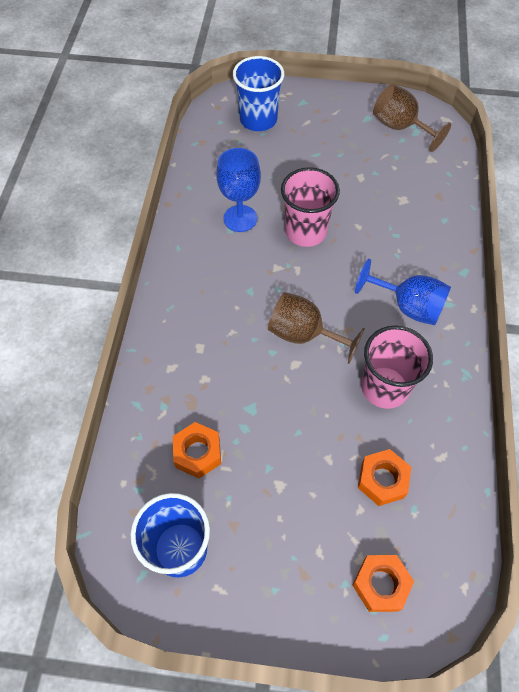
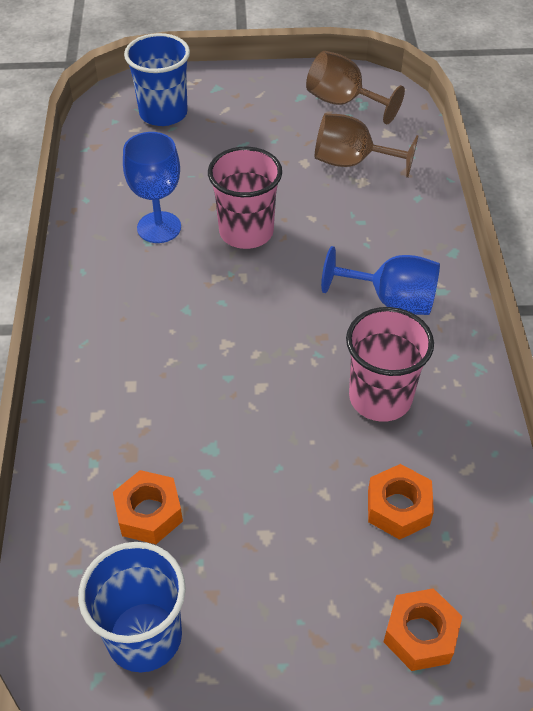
camera: 10 degrees left, 10 degrees down
(304, 334) = (265, 351): brown goblet -> brown goblet (352, 162)

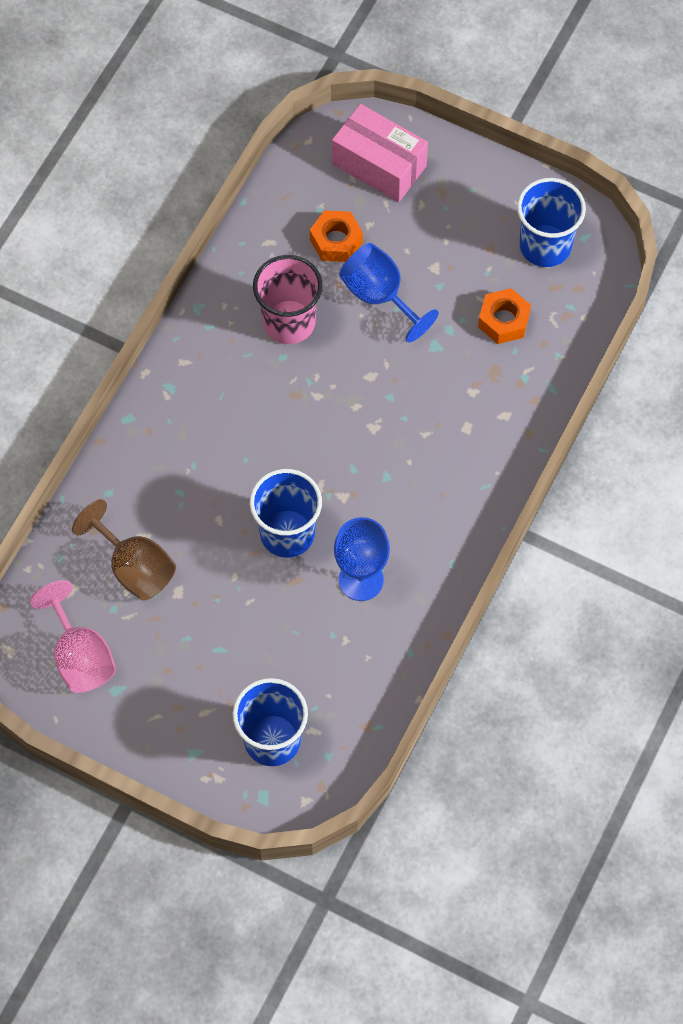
camera: 150 degrees left, 15 degrees up
(246, 232) = (287, 533): pink cup -> blue cup
(343, 102) = (80, 656): brown goblet -> pink goblet
(391, 300) = (216, 399): blue goblet -> blue goblet (380, 296)
(420, 634) = (379, 165): orange nut -> pink box

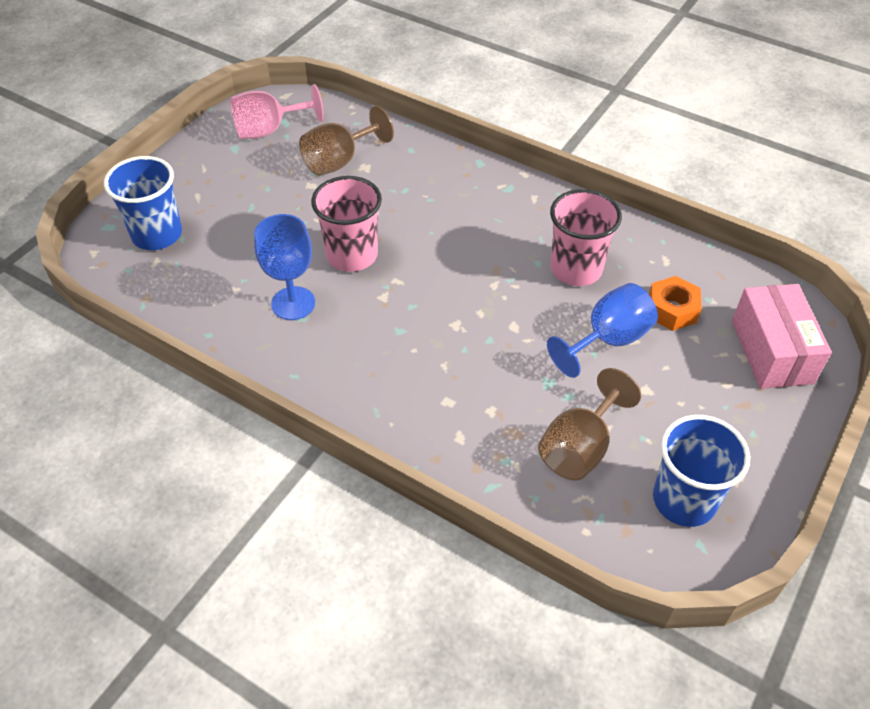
camera: 95 degrees right, 15 degrees down
(287, 533) = (352, 255): blue cup -> pink cup
(379, 165) = (772, 351): pink box -> pink box turned 45 degrees counterclockwise
(503, 321) = (580, 447): orange nut -> brown goblet

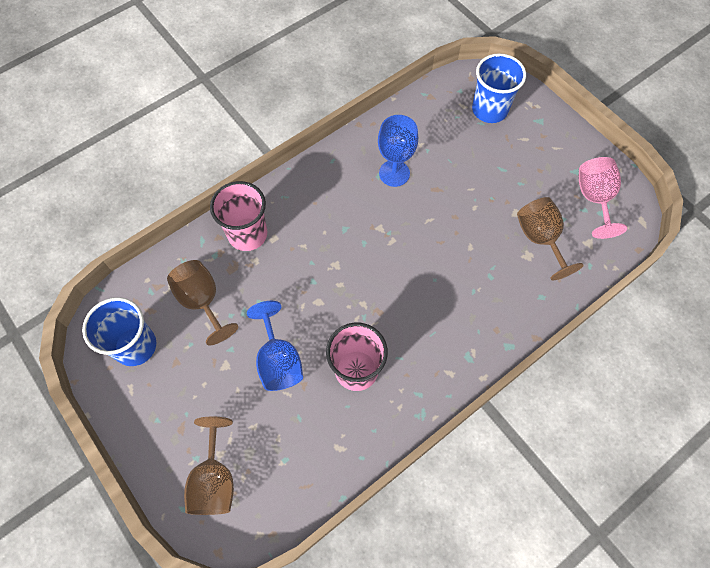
camera: 110 degrees right, 15 degrees up
(352, 255) = (428, 219): pink cup -> pink cup (247, 234)
(672, 310) = (286, 423): orange nut -> none
(772, 351) = (214, 480): pink box -> brown goblet

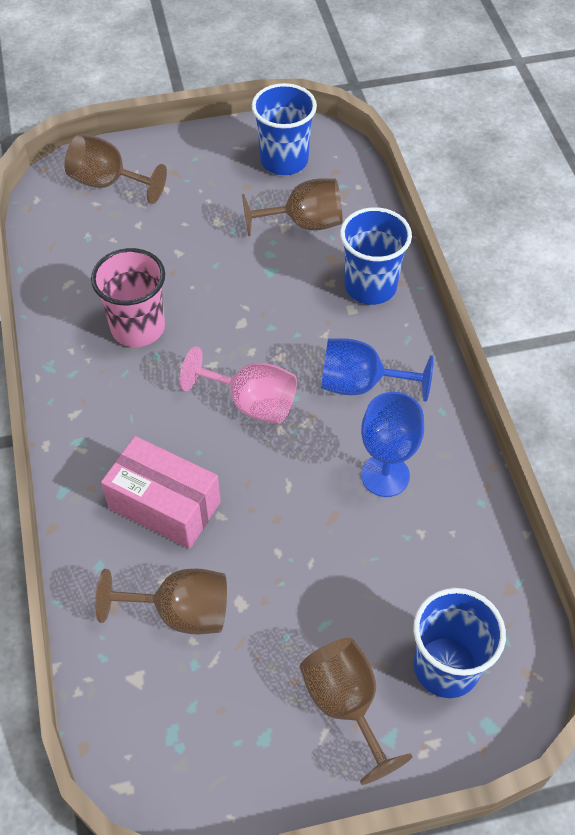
camera: 115 degrees right, 10 degrees down
(247, 234) = (370, 286): pink cup -> blue cup
(278, 360) = (194, 265): blue goblet -> blue goblet (361, 384)
(482, 280) = (164, 505): none -> pink box
(536, 144) = (346, 705): none -> brown goblet
(594, 199) = (201, 734): pink goblet -> pink goblet (251, 403)

